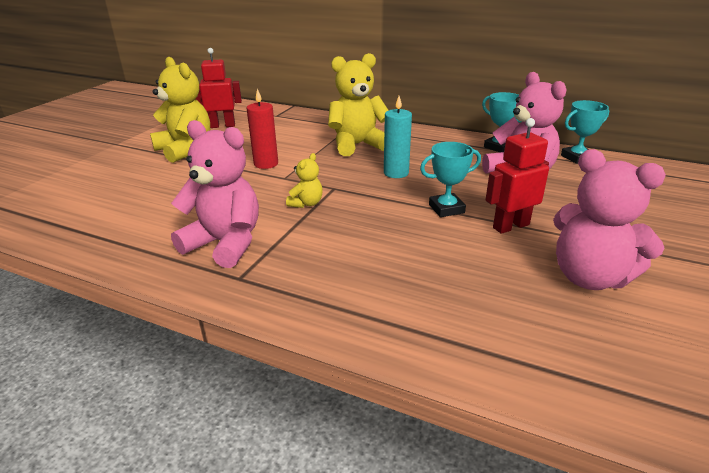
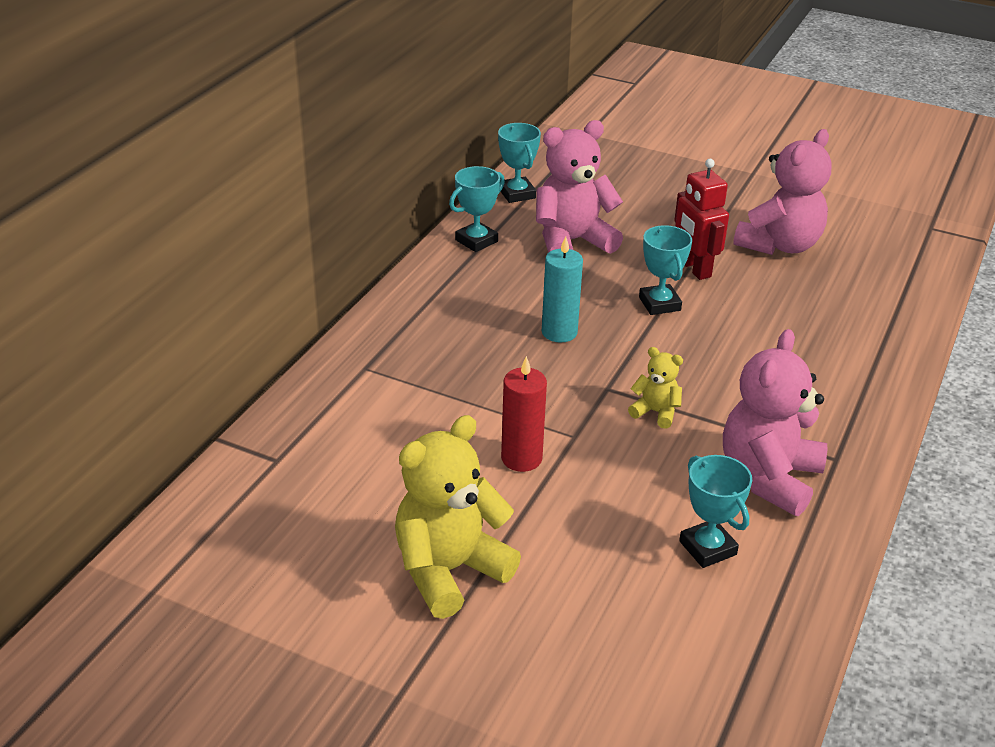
camera: 90 degrees left, 5 degrees up
(165, 216) = (707, 548): none -> turquoise trophy
(222, 126) = (321, 534): red robot -> none
(357, 145) = (452, 362): yellow teddy bear -> none

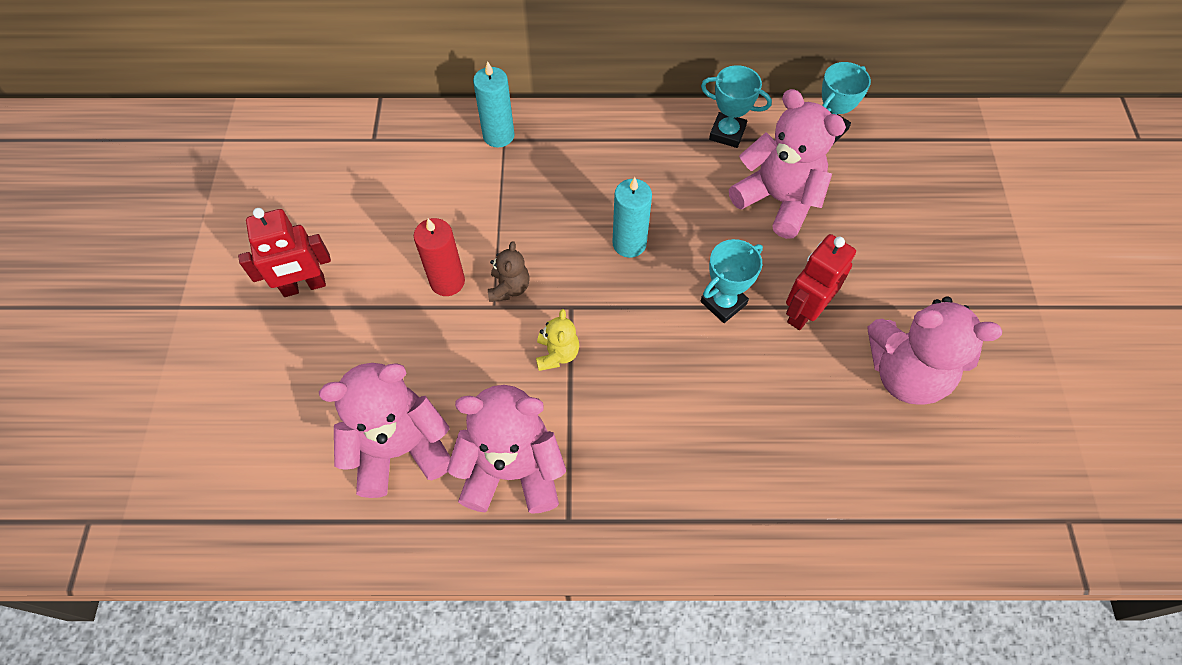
camera: 65 degrees right, 25 degrees up
(356, 370) = (498, 135): none -> turquoise candle
(449, 570) = (304, 286): yellow teddy bear -> red robot
(559, 419) = (509, 288): none -> brown teddy bear
(707, 548) = (400, 449): turquoise trophy -> pink teddy bear

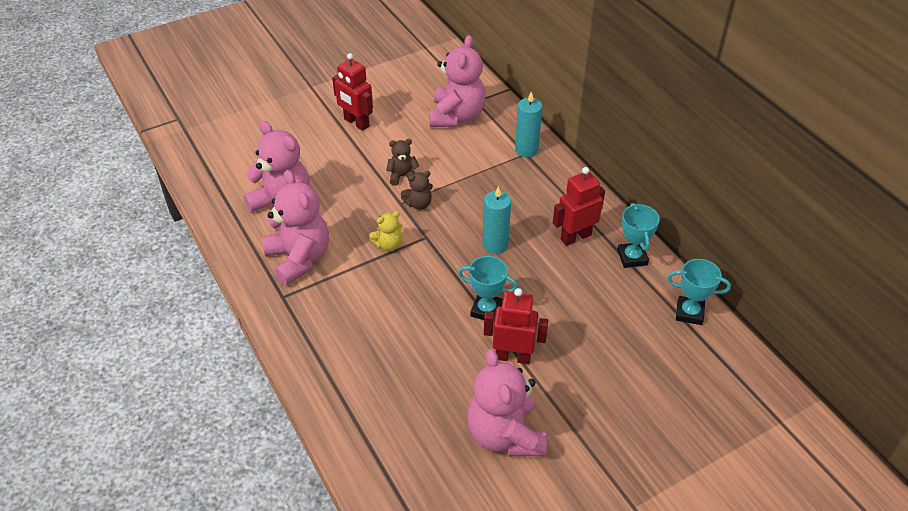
camera: 60 degrees right, 15 degrees down
(447, 281) = (402, 176): red candle -> brown teddy bear
(666, 164) = (575, 237): none -> red robot
(778, 200) = (597, 307): pink teddy bear -> pink teddy bear (456, 116)

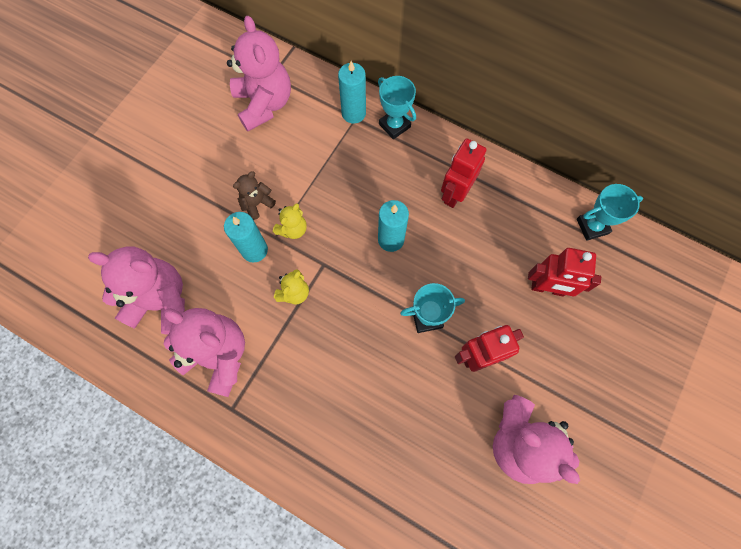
camera: 30 degrees left, 25 degrees up
(356, 123) = (170, 160): red robot -> red robot (547, 288)
(378, 204) = (254, 250): none -> turquoise candle
(418, 204) = (293, 229): brown teddy bear -> yellow teddy bear
(632, 257) = (514, 191): turquoise trophy -> turquoise trophy (394, 125)

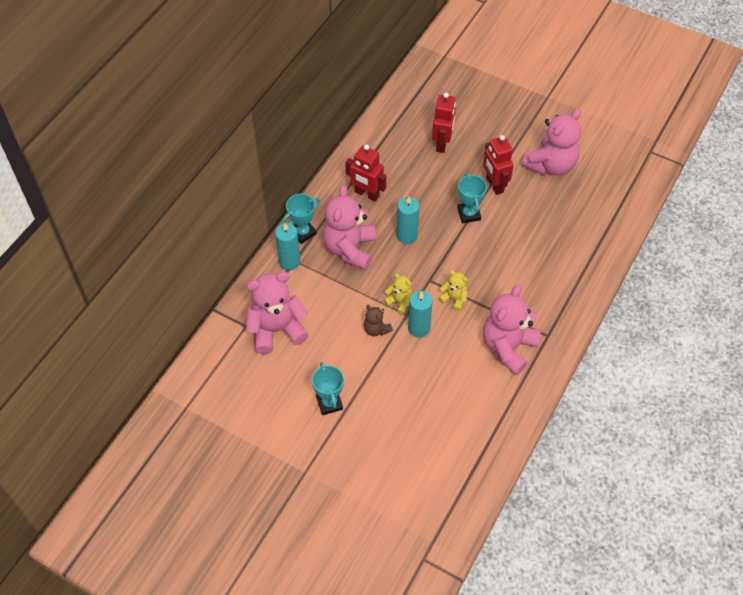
camera: 90 degrees left, 15 degrees down
(162, 302) = (467, 392): pink teddy bear -> pink teddy bear (350, 249)
(592, 226) = (393, 114): turquoise trophy -> turquoise trophy (329, 403)

